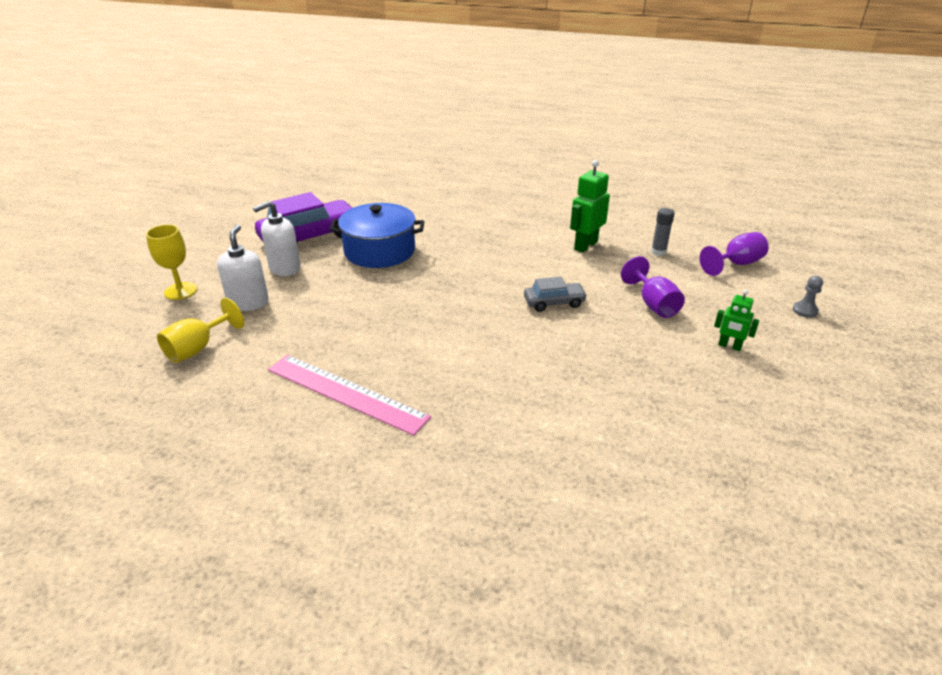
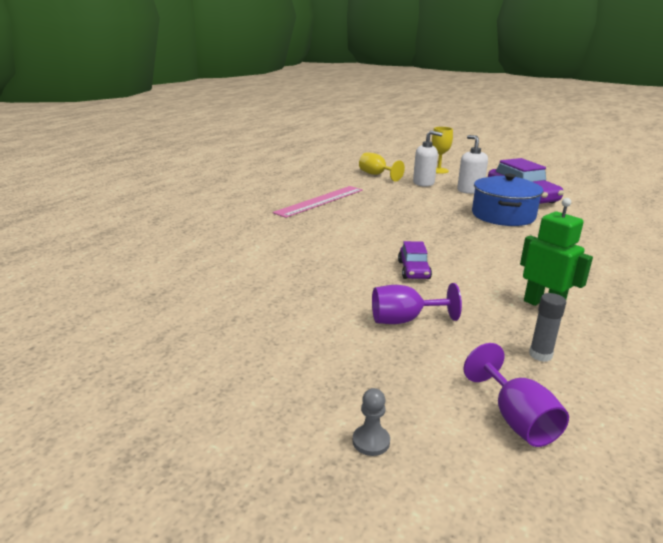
camera: 100 degrees right, 10 degrees down
(554, 303) = (413, 270): grey car -> purple car
(729, 346) = (311, 346): green robot -> none

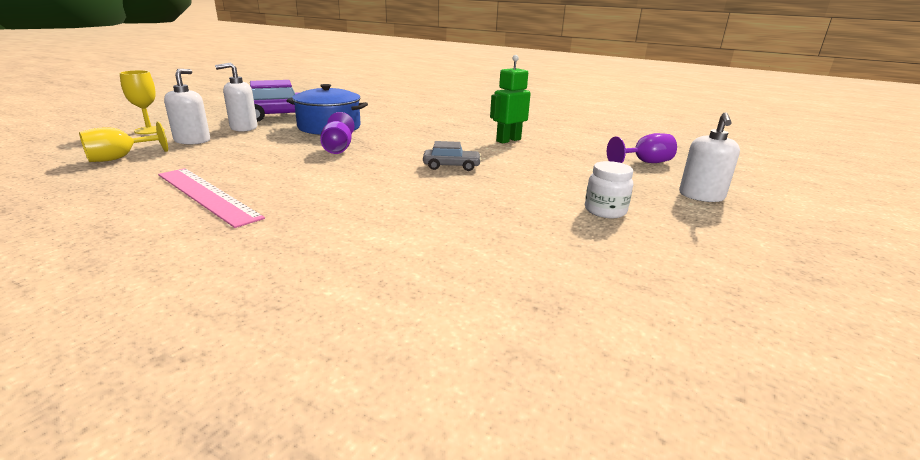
camera: 90 degrees left, 0 degrees up
(307, 345) = (605, 211): none -> white jar
(371, 441) = (701, 196): grey pawn -> white soap dispenser
(404, 320) = (546, 177): purple goblet -> purple goblet (338, 148)
(413, 270) = (451, 166): purple car -> grey car
(540, 355) = (573, 149): grey glue stick -> none

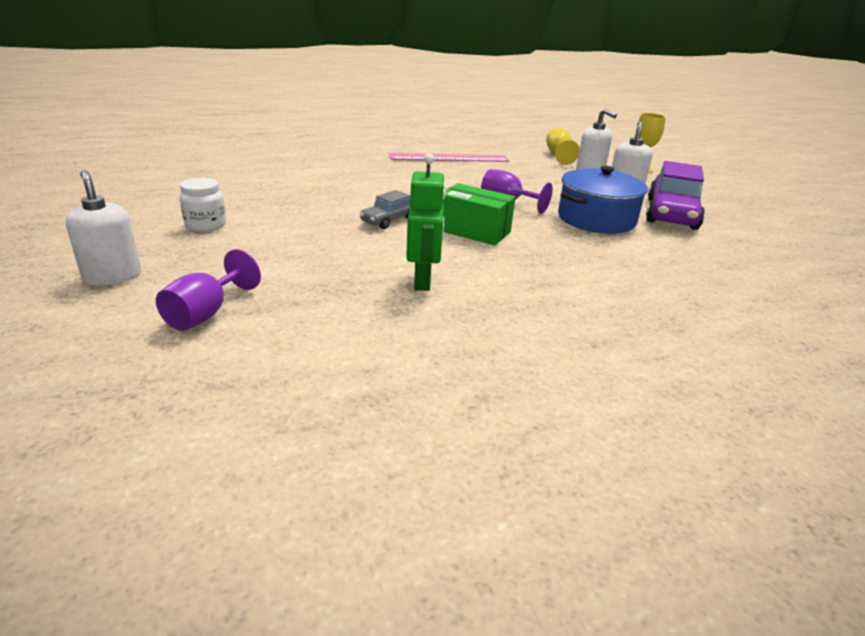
camera: 130 degrees right, 5 degrees up
(417, 145) = (474, 231): none -> green box

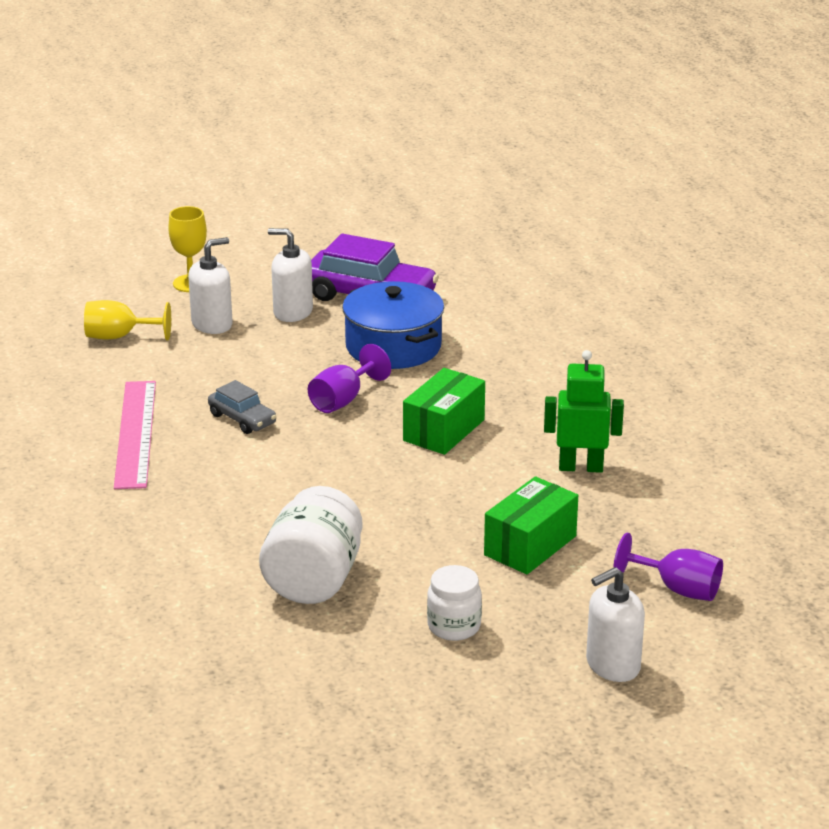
camera: 85 degrees left, 0 degrees up
(281, 191) = (314, 580): none -> white jar
(300, 254) = (530, 545): none -> green box
(389, 220) = (417, 488): grey car -> grey car (242, 419)

